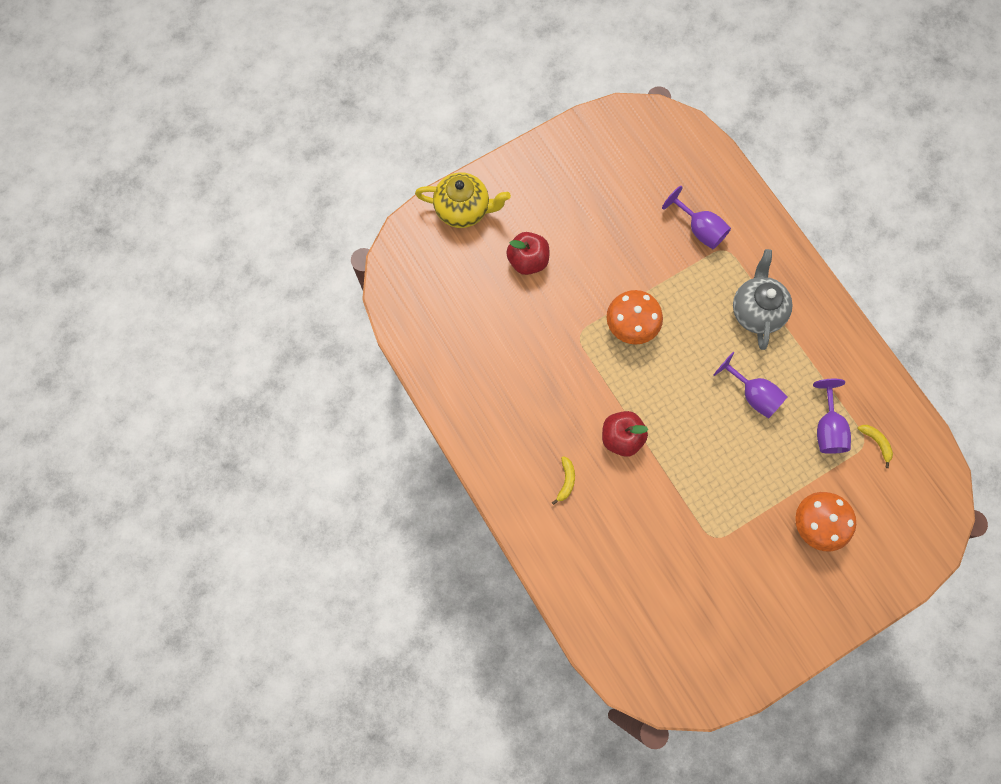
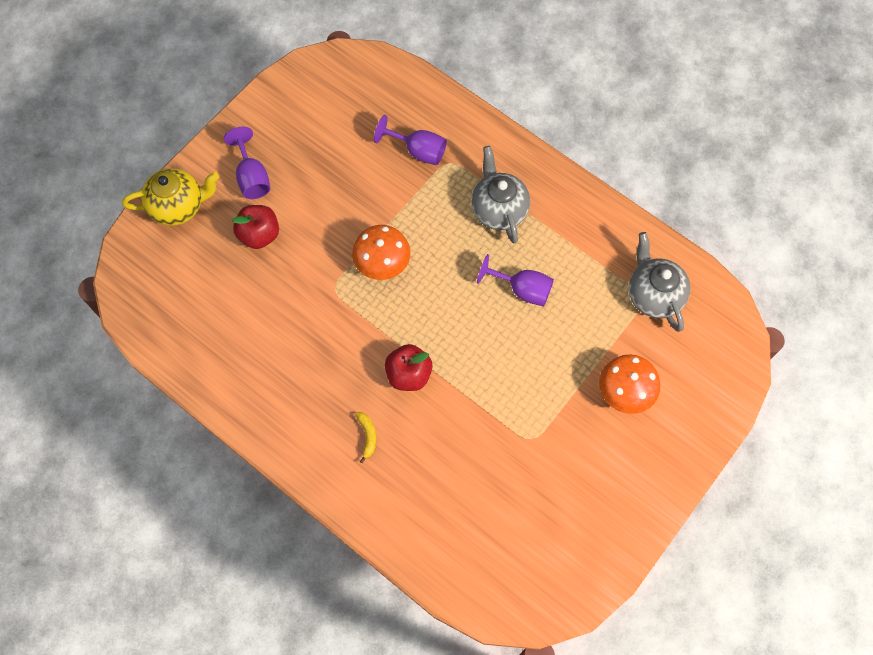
camera: 20 degrees left, 5 degrees down
(827, 428) = (603, 297): purple goblet -> purple goblet (252, 177)
(876, 443) = (653, 295): yellow banana -> grey teapot

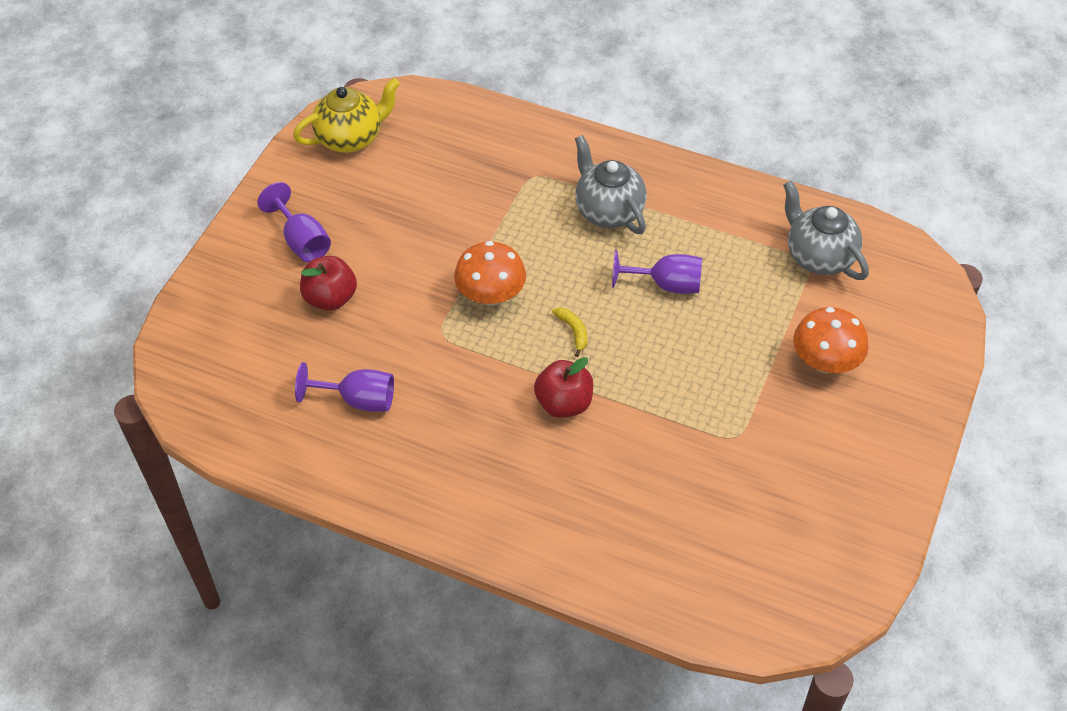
camera: 15 degrees left, 15 degrees down
(178, 206) = (220, 290): yellow teapot -> yellow teapot (351, 138)
(367, 436) = (537, 481): yellow banana -> yellow banana (573, 331)
(418, 151) = (493, 172): purple goblet -> purple goblet (358, 400)

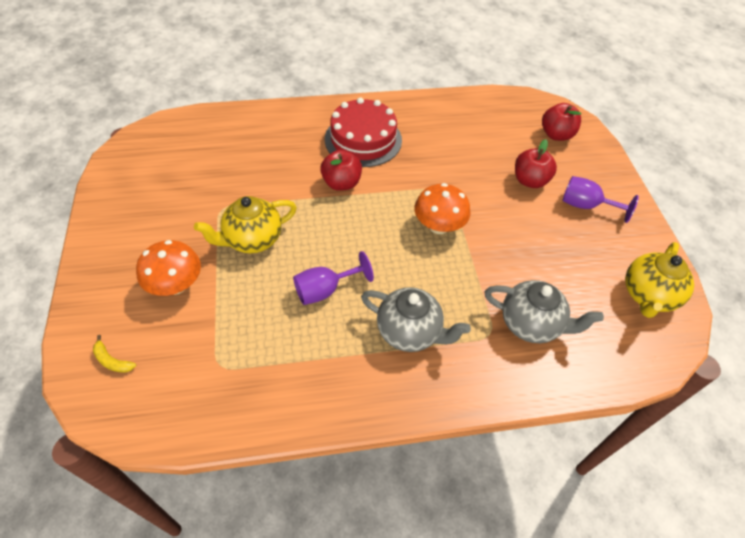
camera: 145 degrees right, 0 degrees up
(224, 342) = (556, 135): none -> red apple
(358, 400) = (457, 138): purple goblet -> none
(487, 459) = (363, 139): none -> red cake
(573, 331) = (367, 227): yellow banana -> yellow banana (112, 360)
(716, 377) = (252, 240): none -> yellow teapot
(819, 256) = (212, 377): grey teapot -> grey teapot (531, 324)

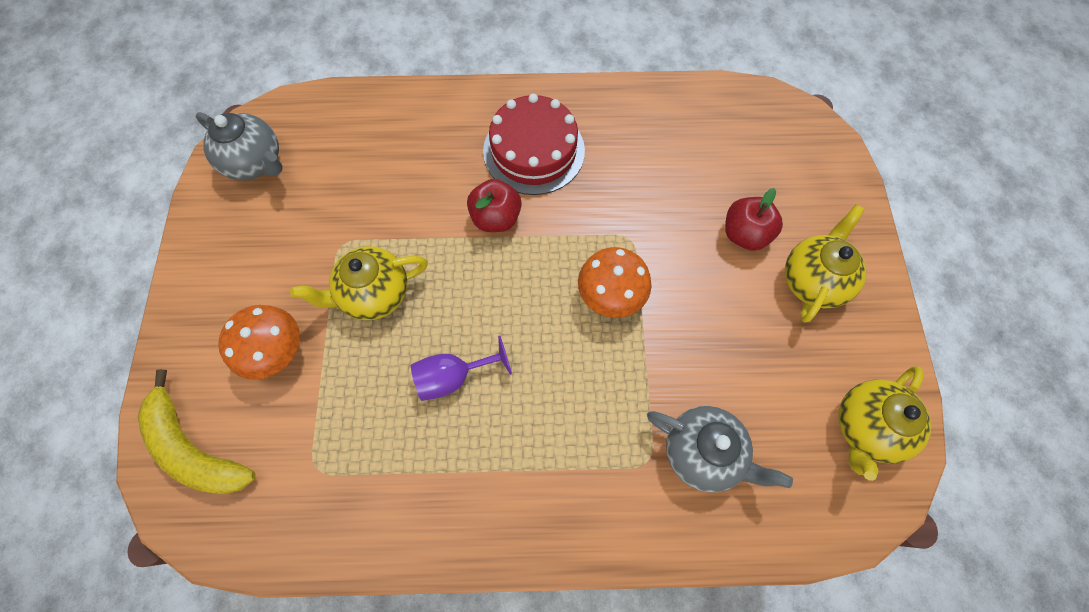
camera: 10 degrees right, 15 degrees up
(112, 360) = (194, 448): yellow banana -> yellow banana, size x2.38
(410, 332) = (548, 447): grey teapot -> grey teapot (256, 163)
(556, 135) = (796, 162): red apple -> none
(586, 206) = (812, 280): purple goblet -> yellow teapot

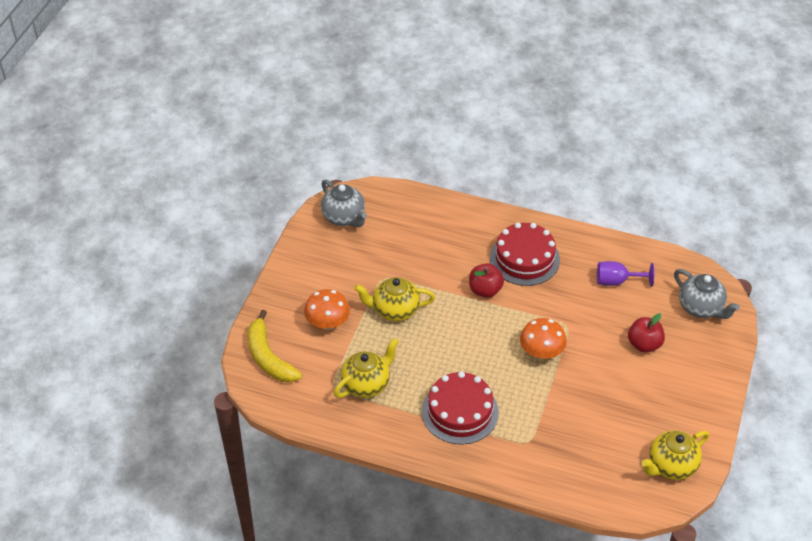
camera: 20 degrees right, 20 degrees down
(453, 377) = (428, 366): purple goblet -> purple goblet (616, 281)
(528, 443) = (460, 412): none -> red cake
(703, 453) = (563, 448): grey teapot -> grey teapot (701, 308)
(812, 280) = (677, 382): yellow teapot -> yellow teapot (366, 384)

